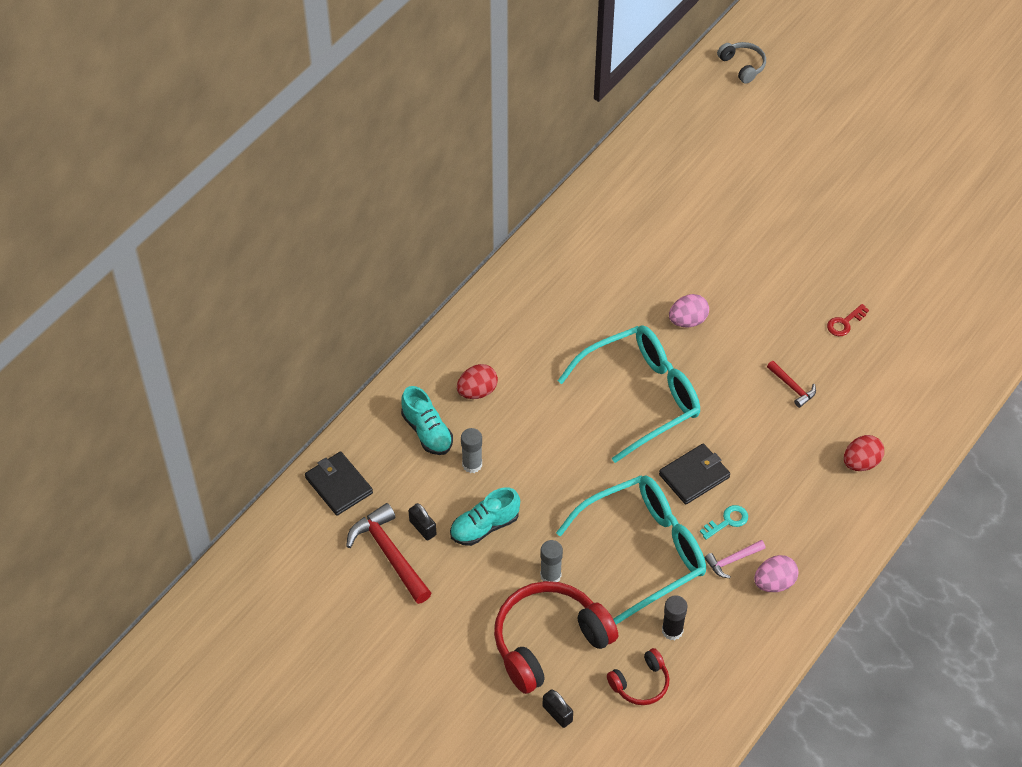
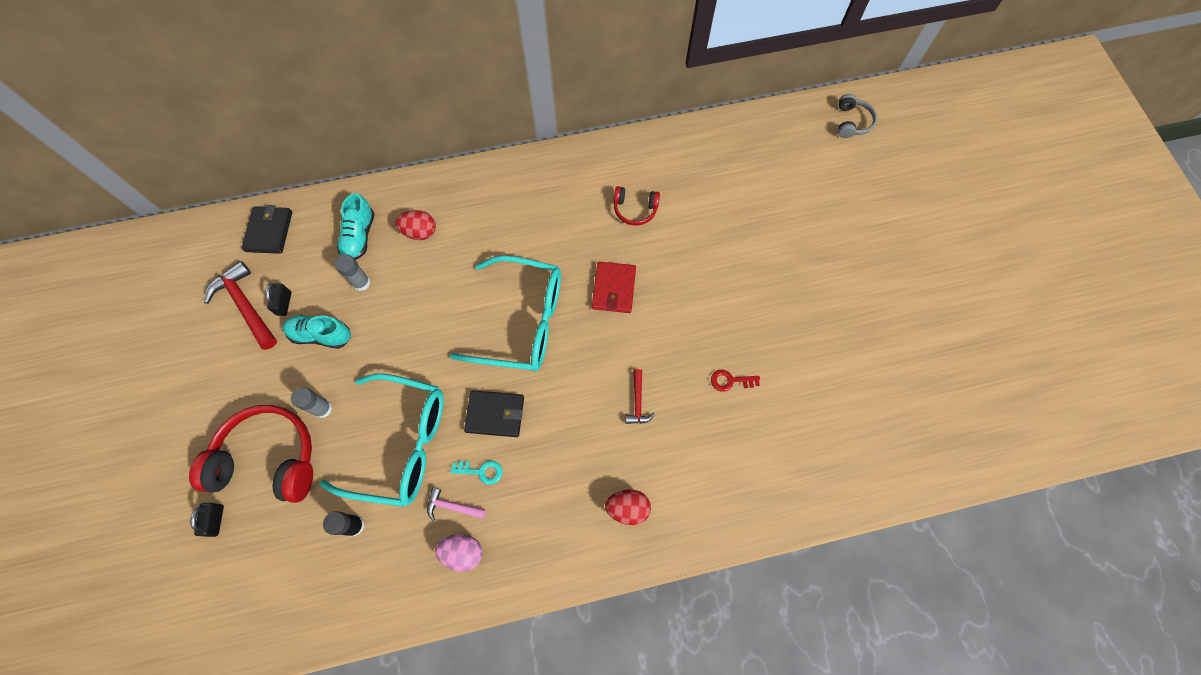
camera: 40 degrees right, 15 degrees up
(389, 554) = (246, 305): red hammer -> red hammer turned 45 degrees counterclockwise
(640, 683) = (291, 548): red headphones -> red headphones (635, 209)
(687, 321) = (614, 289): pink egg -> red wallet

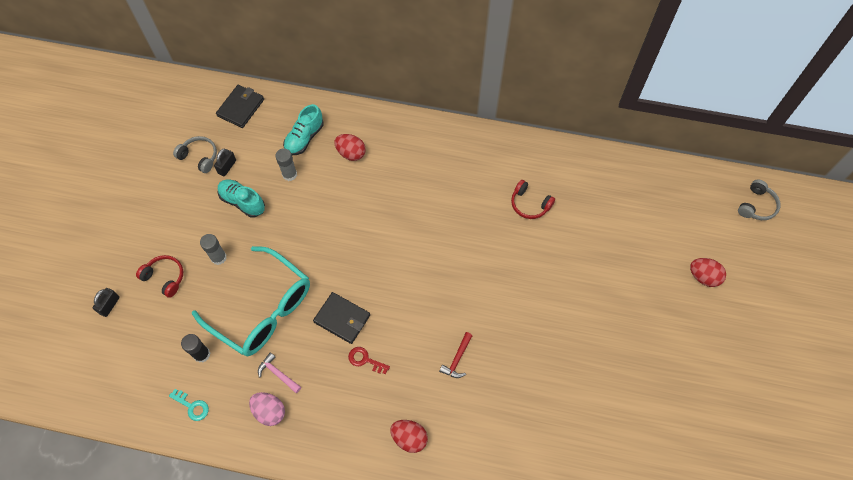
camera: 25 degrees right, 5 degrees down
(246, 305) = (199, 157): red hammer -> grey headphones
(269, 458) = (165, 277): red headphones -> red headphones, size x0.50
(481, 471) = (311, 357): turquoise key -> turquoise key (192, 406)
(522, 322) = (397, 256): turquoise glasses -> none
(614, 289) = (481, 261): red wallet -> none
(730, 381) = (541, 376): red key -> red key (365, 360)
(836, 212) = (703, 277): none -> red egg

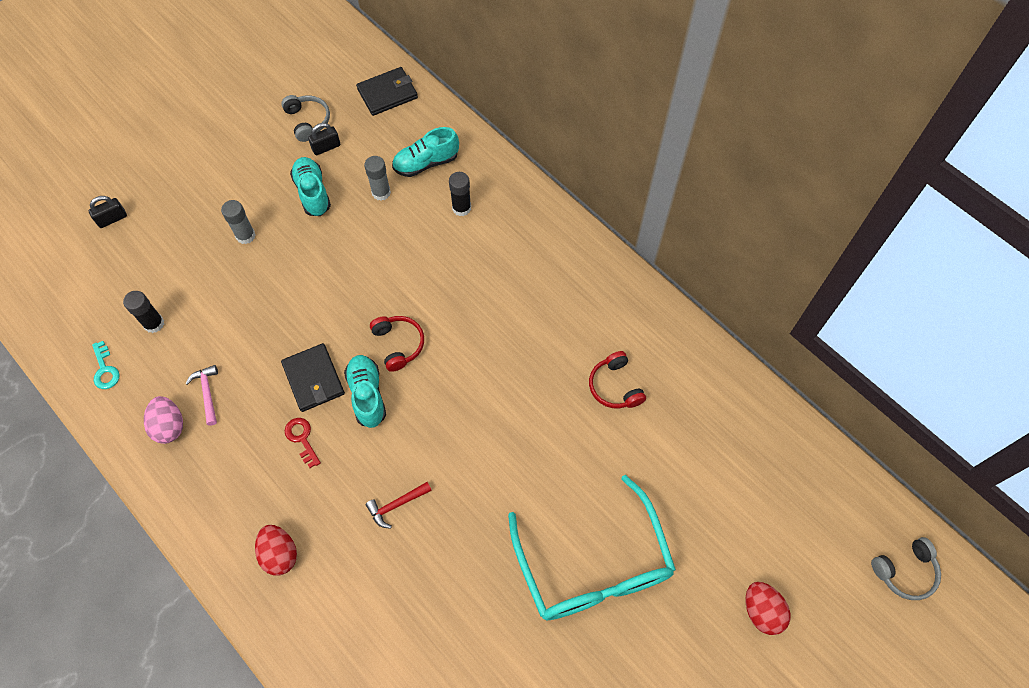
camera: 35 degrees right, 0 degrees up
(165, 277) = (181, 223): red headphones -> red headphones (399, 344)
(263, 310) = (245, 317): turquoise glasses -> turquoise glasses (593, 566)
(351, 153) = (461, 208): red egg -> black glue stick
(385, 306) = (367, 395): none -> turquoise shoe

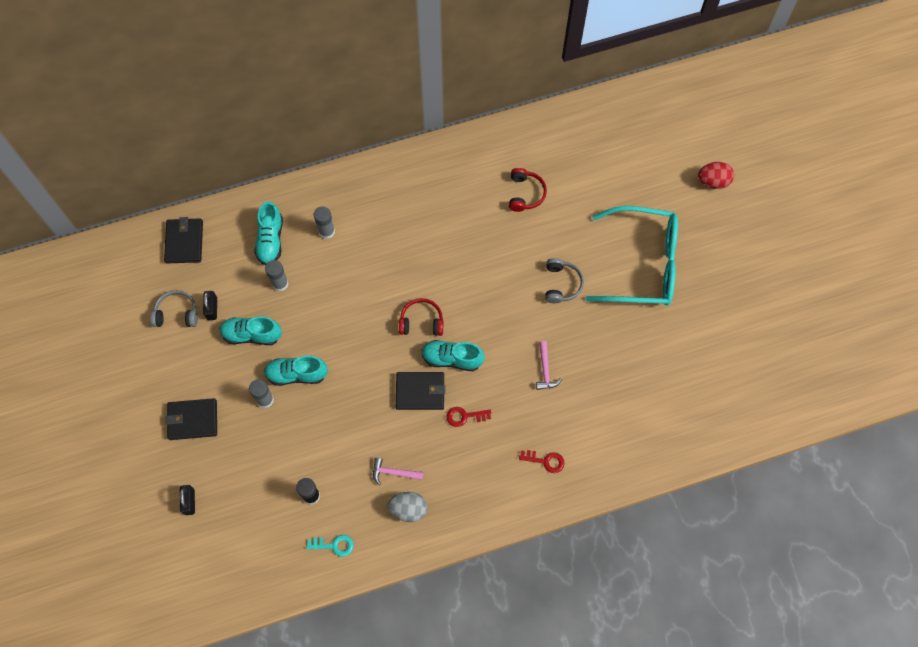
camera: 65 degrees left, 5 degrees up
(169, 426) = (408, 509): pink egg -> grey egg
(200, 183) = (192, 420): none -> black wallet
(280, 554) = (545, 461): red egg -> red key
(285, 251) = (296, 374): none -> turquoise shoe
(396, 505) = (545, 370): red hammer -> pink hammer
(461, 208) = (326, 231): black glue stick -> grey glue stick
(615, 386) = (525, 194): red headphones -> red headphones turned 90 degrees counterclockwise
(905, 571) = (724, 91): grey headphones -> grey headphones (561, 284)

